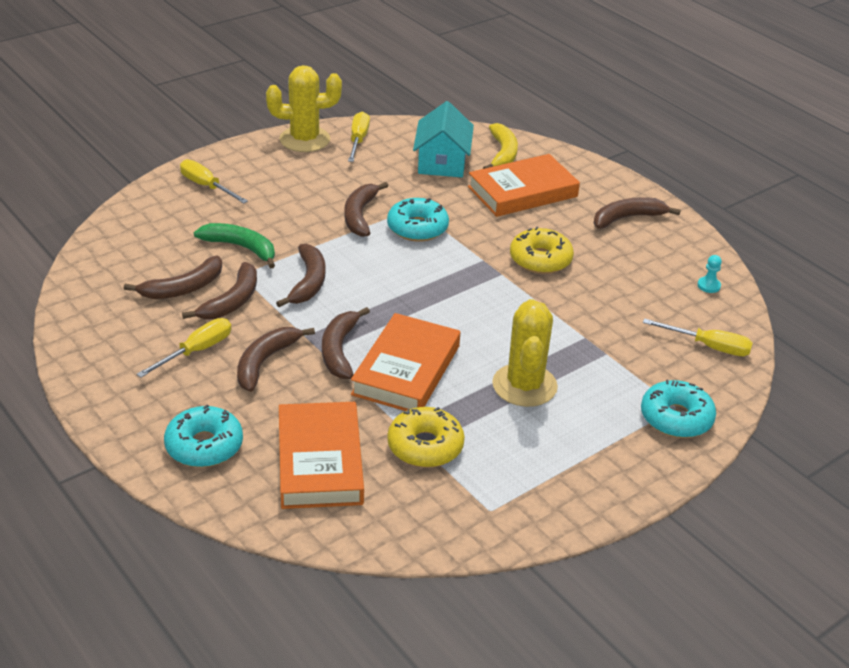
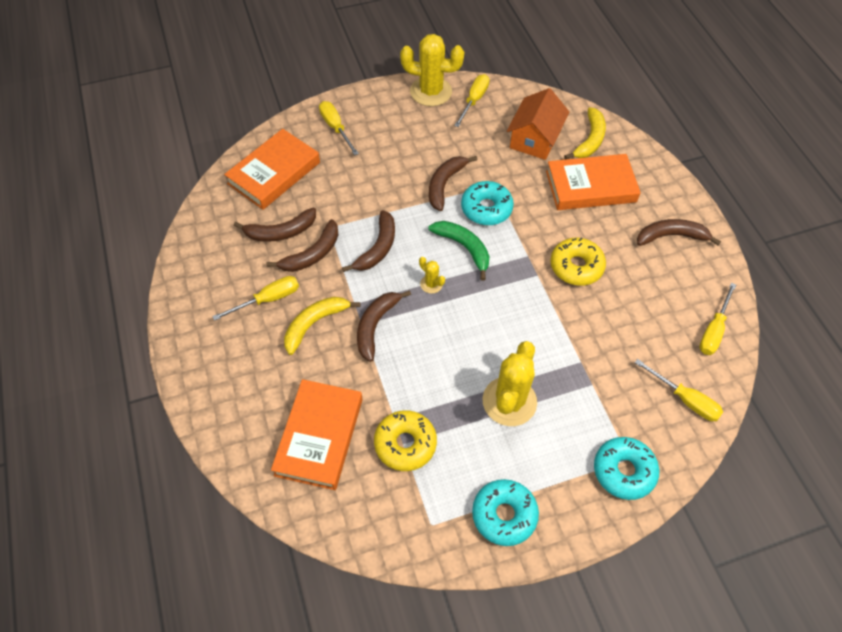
camera: 20 degrees right, 20 degrees up
(204, 446) = (240, 397): turquoise donut -> turquoise donut (504, 515)
(241, 248) = (339, 199): green banana -> green banana (464, 248)
(265, 362) = (315, 324): brown banana -> yellow banana
(386, 302) = (431, 284): none -> yellow cactus
(406, 370) = (420, 360): orange book -> orange book (274, 173)
(442, 162) = (534, 138): turquoise house -> orange house
(708, 286) = (713, 330): turquoise pawn -> yellow screwdriver

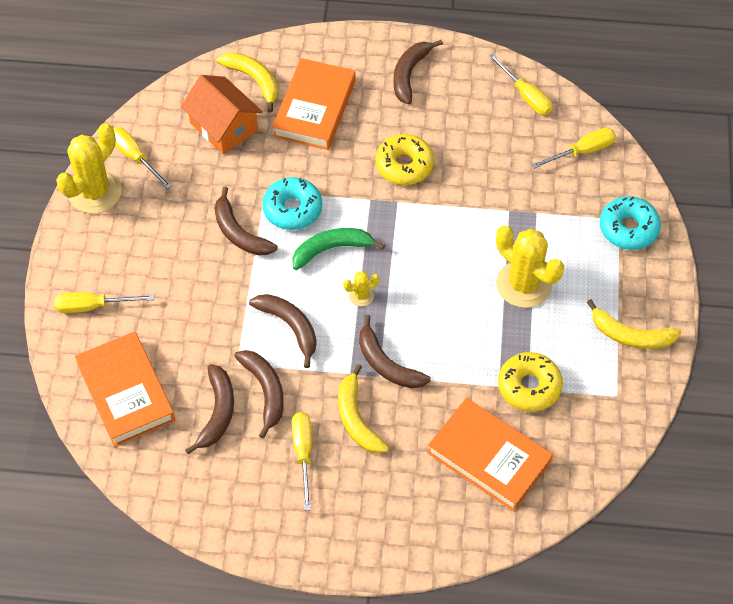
camera: 65 degrees left, 0 degrees up
(504, 515) = (630, 335): turquoise donut -> yellow banana

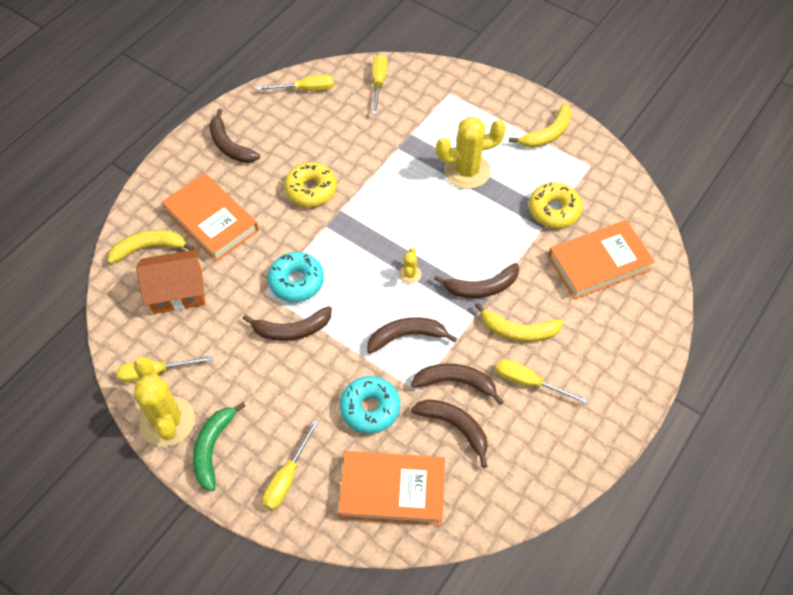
camera: 60 degrees left, 0 degrees up
(332, 249) = (354, 273): green banana -> green banana (213, 448)
(628, 228) = (460, 91): turquoise donut -> turquoise donut (370, 408)

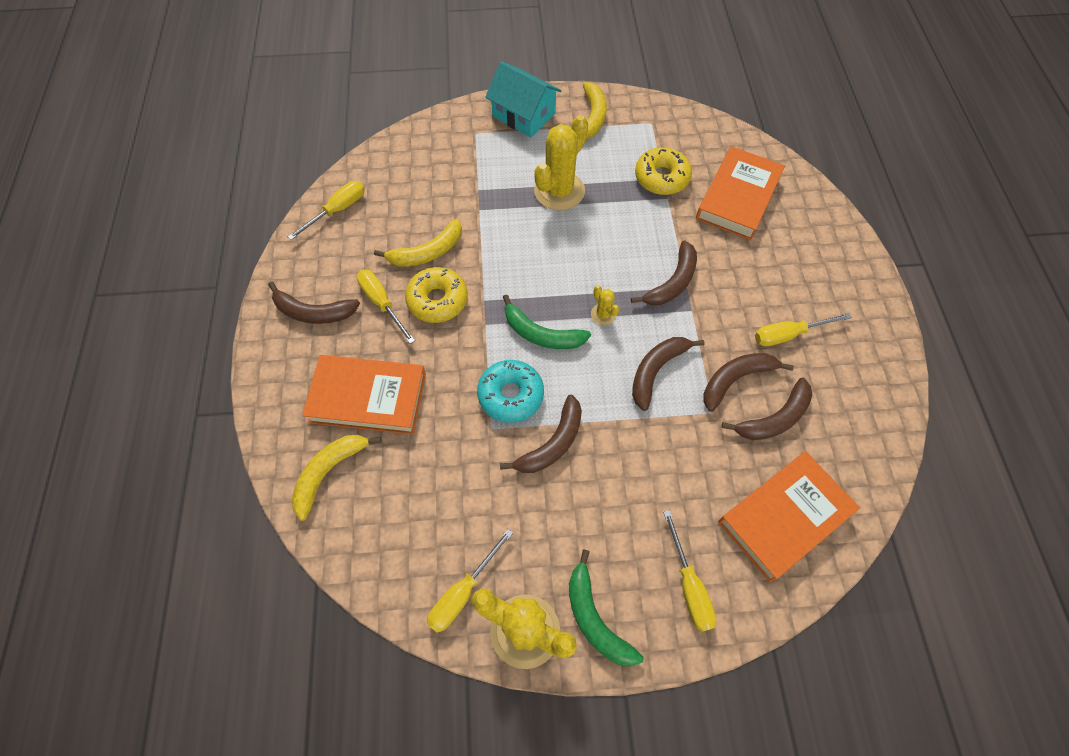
camera: 40 degrees left, 5 degrees up
(177, 291) = (403, 493): orange house -> none
(355, 258) = (541, 334): none -> green banana
(370, 408) = (692, 460): turquoise donut -> none
(378, 83) = (402, 162): yellow screwdriver -> yellow screwdriver (382, 303)
(455, 427) = (774, 419): brown banana -> brown banana turned 150 degrees clockwise
(497, 101) = (523, 115): none -> turquoise house
(518, 331) = (737, 297): yellow banana -> yellow banana (427, 252)

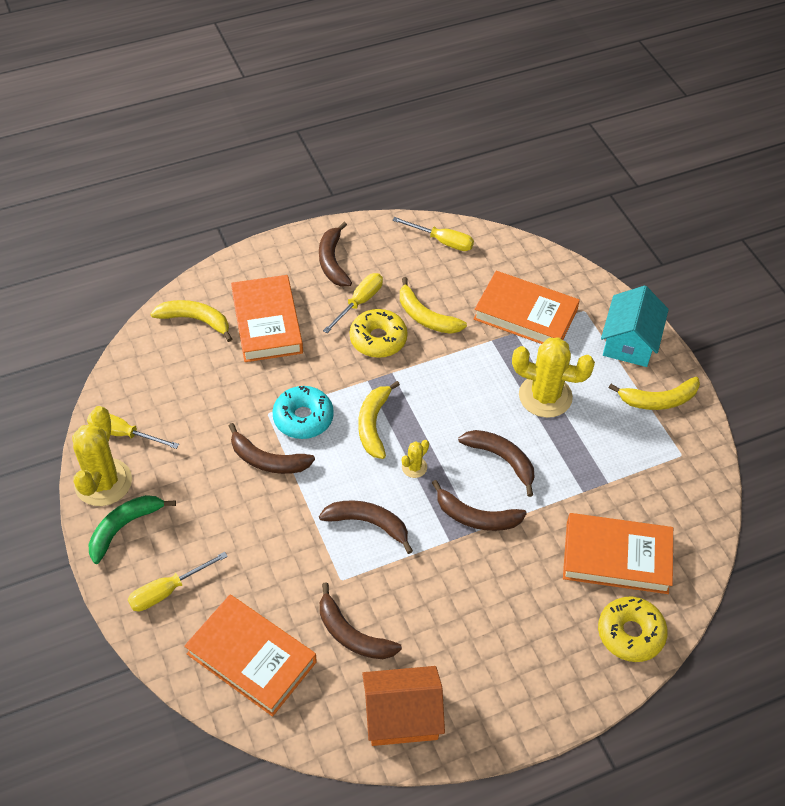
camera: 70 degrees right, 10 degrees down
(461, 175) = (525, 315): none -> orange book
(541, 334) = (373, 424): green banana -> yellow banana
(661, 178) = (608, 480): yellow donut -> yellow donut (630, 633)
(736, 379) = (384, 593): brown banana -> brown banana (502, 459)
(788, 334) = (455, 633): yellow screwdriver -> none
(863, 400) = (402, 715): none -> orange house

